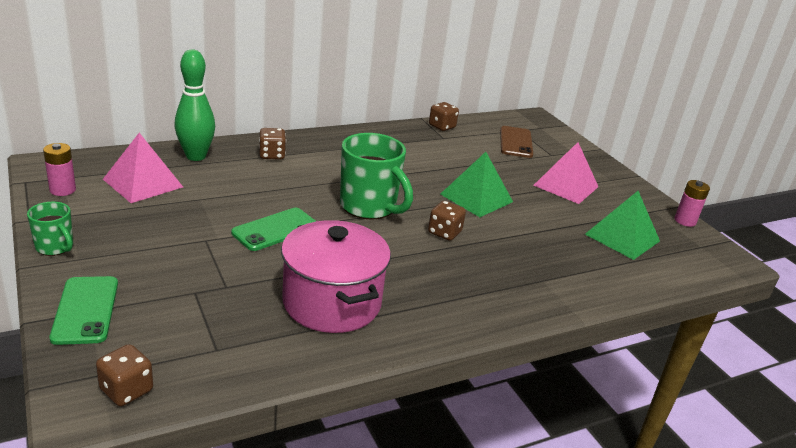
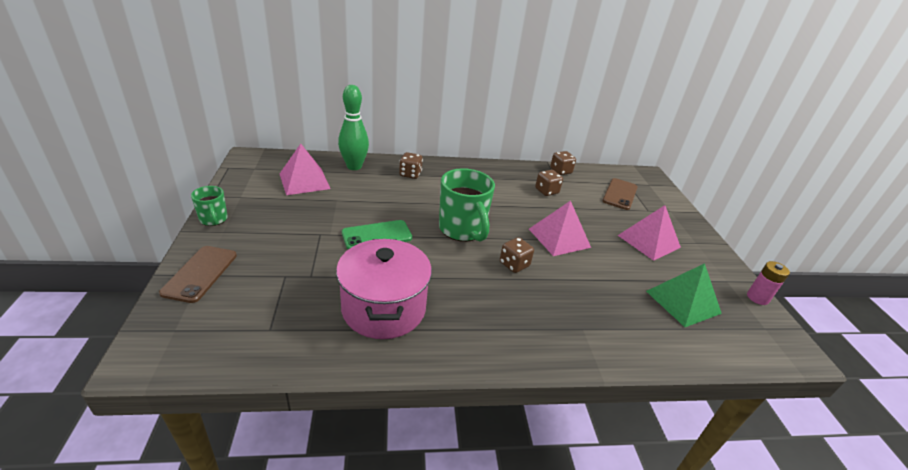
camera: 20 degrees right, 5 degrees up
(62, 190) = (248, 177): pink battery -> none
(85, 310) = (200, 273): green phone -> brown phone
(126, 390) = (182, 349): brown dice -> brown dice (546, 191)
(476, 198) = (559, 238): green pyramid -> pink pyramid

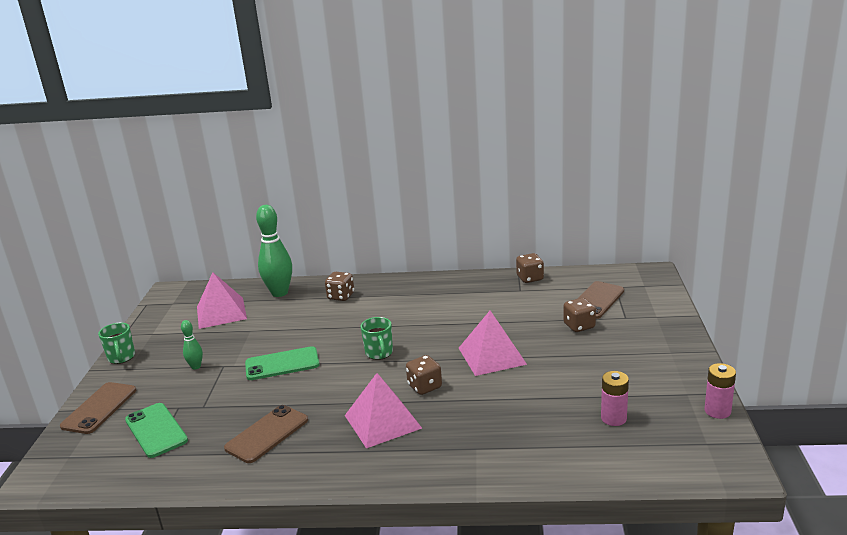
camera: 15 degrees right, 10 degrees down
(267, 301) = (156, 430): none -> green phone
(293, 233) = (196, 366): none -> green bowling pin
(384, 308) = (267, 434): pink pot -> brown phone
(462, 230) = (379, 353): green mug -> green mug, size x0.53
(546, 191) = (500, 304): brown dice -> brown dice (579, 326)
(649, 241) = (606, 353): pink pyramid -> pink pyramid (383, 421)
(683, 302) = (613, 418): green pyramid -> pink battery

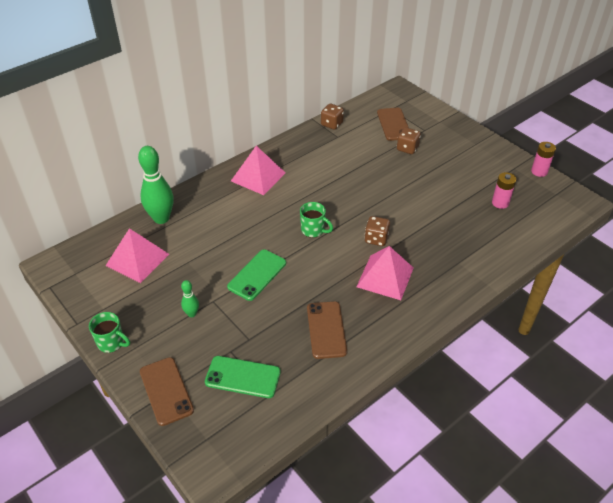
camera: 45 degrees left, 20 degrees up
(341, 296) = (217, 198): brown dice -> none
(492, 355) = (386, 195): pink pyramid -> pink pyramid (258, 176)

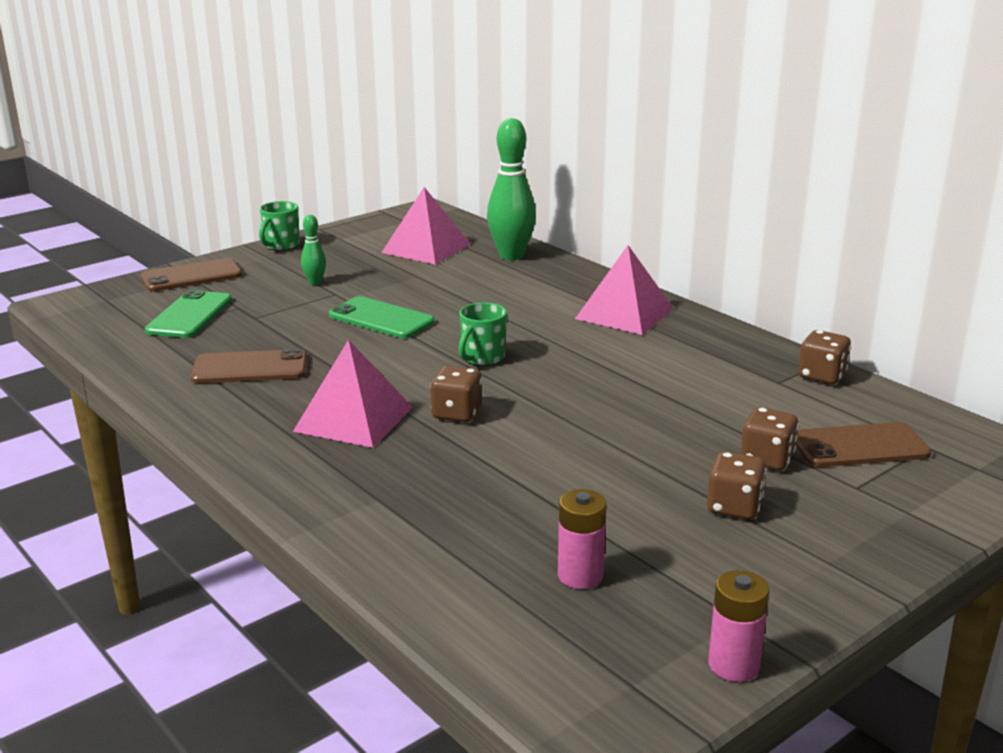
camera: 90 degrees right, 20 degrees down
(445, 161) = (734, 507): none -> brown dice

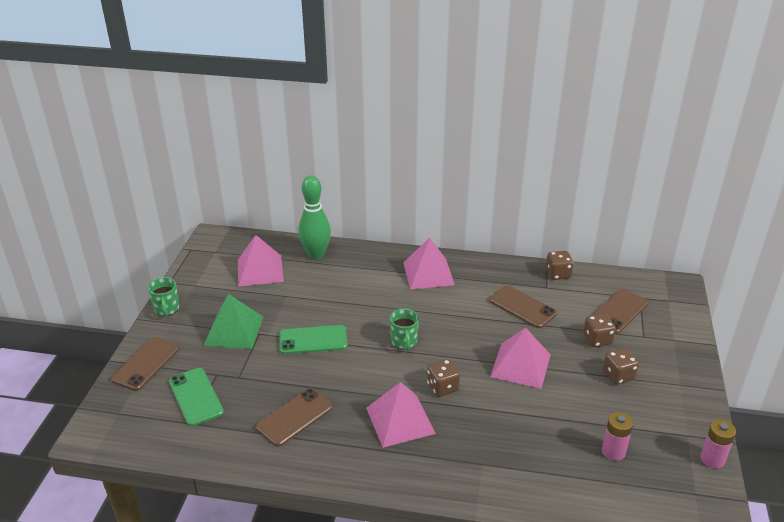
camera: 40 degrees left, 10 degrees up
(315, 282) = (234, 330): green bowling pin -> green pyramid
(599, 437) = (520, 365): none -> pink pyramid
(704, 387) = (522, 307): none -> brown phone

